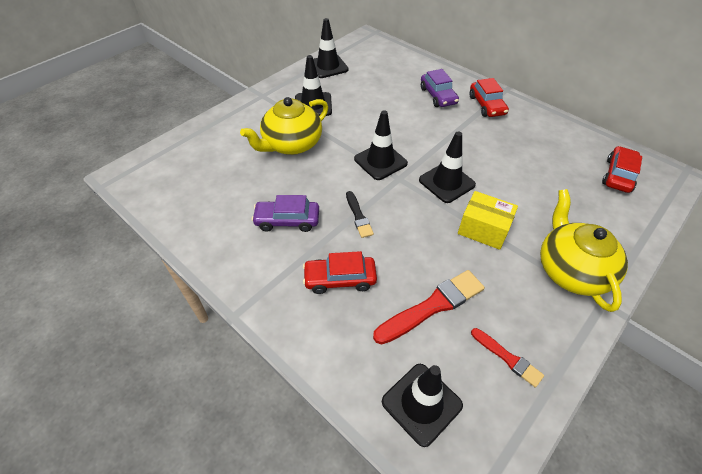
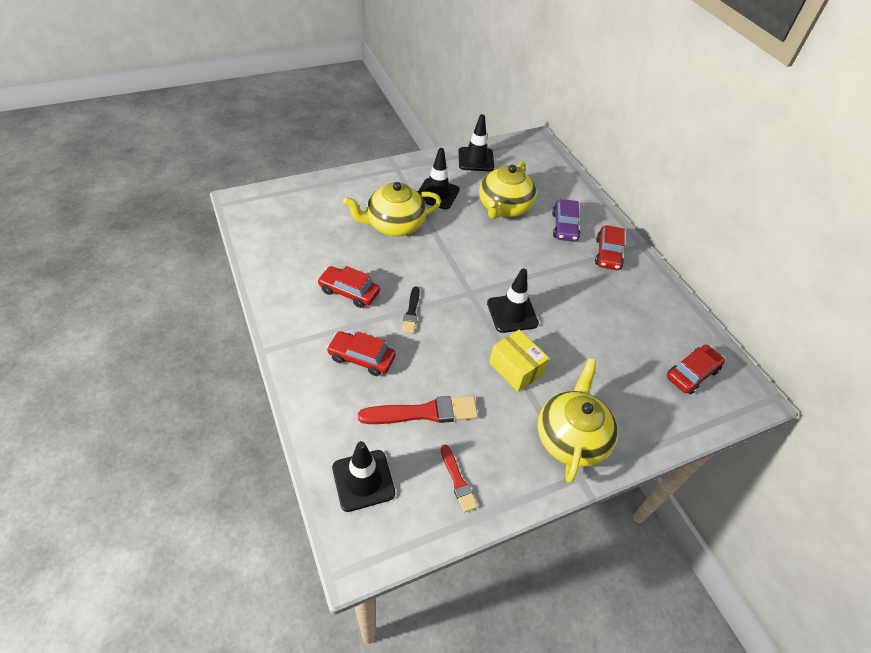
camera: 20 degrees right, 0 degrees up
(287, 220) = (349, 292): purple car -> red car
(378, 97) = (504, 207): none -> yellow teapot
(380, 161) = (464, 270): black traffic cone -> none

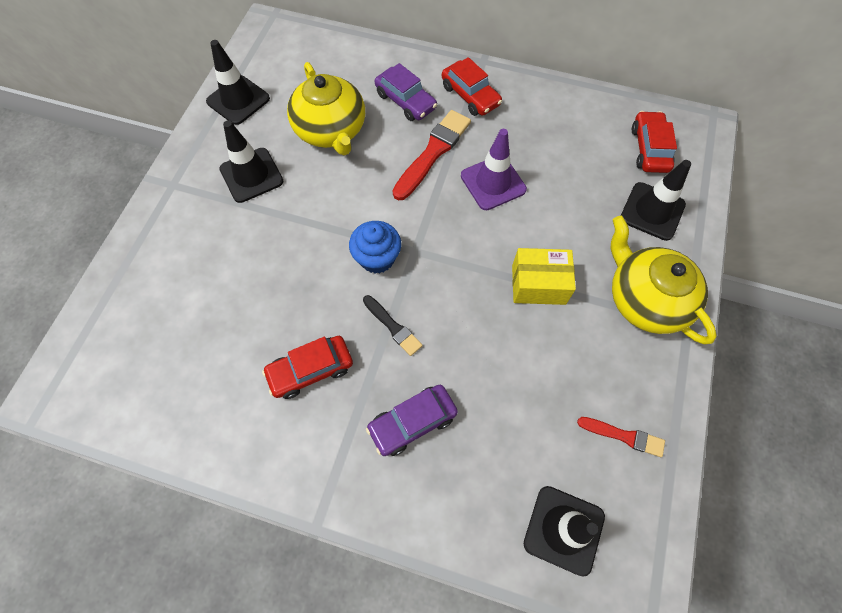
camera: 45 degrees left, 15 degrees up
(361, 358) = (412, 422): red car -> purple car
(394, 225) = (256, 252): yellow teapot -> none
(423, 412) = (526, 410): red brush -> red brush (433, 153)
(446, 278) = (377, 258): none -> blue cupcake
(512, 313) = (472, 234): black traffic cone -> black traffic cone (652, 211)
(560, 302) = (493, 183): none -> purple traffic cone

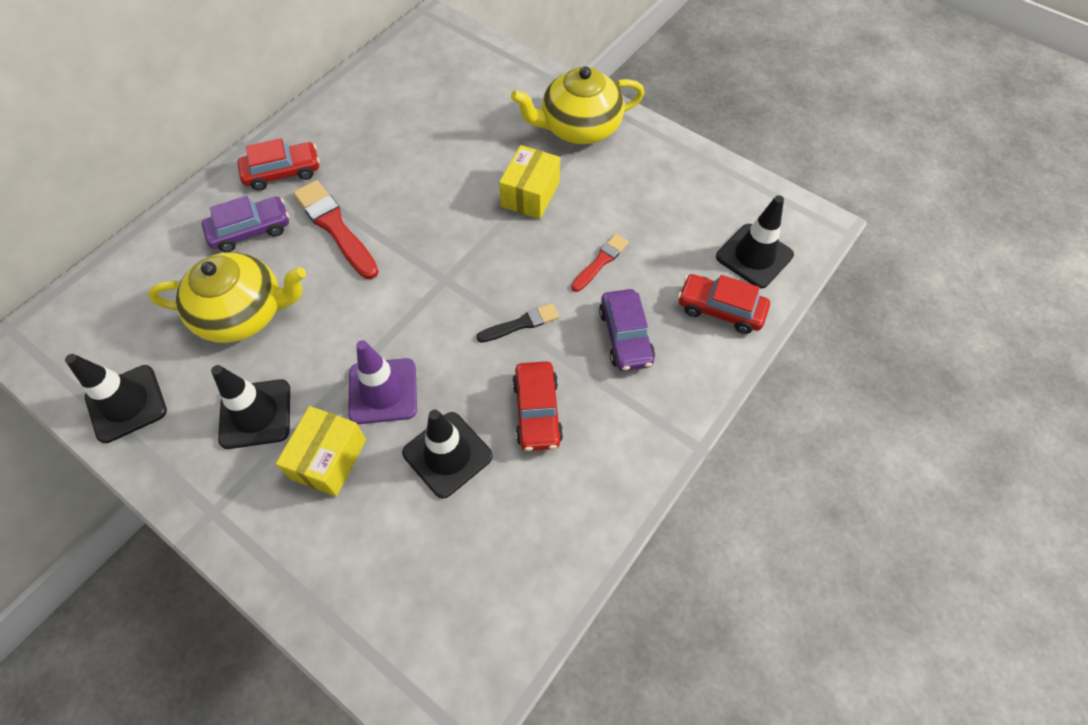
camera: 70 degrees left, 5 degrees down
(228, 236) = (329, 459): none -> yellow box
(377, 258) = (436, 315): blue cupcake -> none
(493, 183) = (402, 190): purple traffic cone -> purple traffic cone (383, 391)
(623, 436) = (691, 188): red brush -> red brush (600, 262)
(649, 149) = (433, 65): red car -> red car (720, 309)
(652, 211) = (498, 89): black traffic cone -> black traffic cone (447, 454)

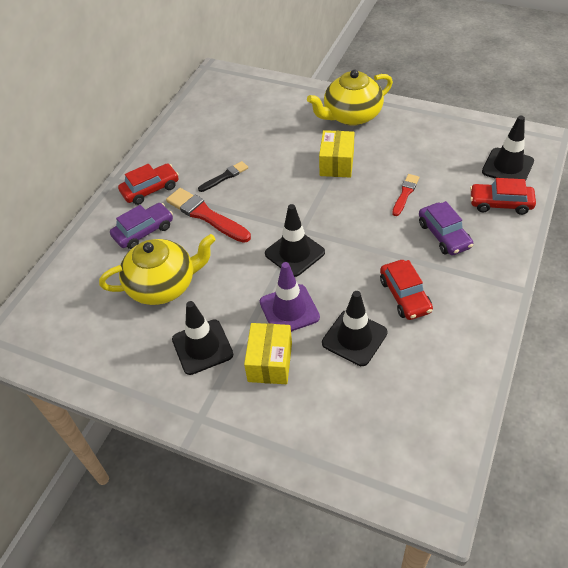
camera: 10 degrees left, 10 degrees down
(126, 403) = (101, 364): black traffic cone -> black traffic cone (294, 253)
(521, 324) = (367, 244): black brush -> black brush (224, 177)

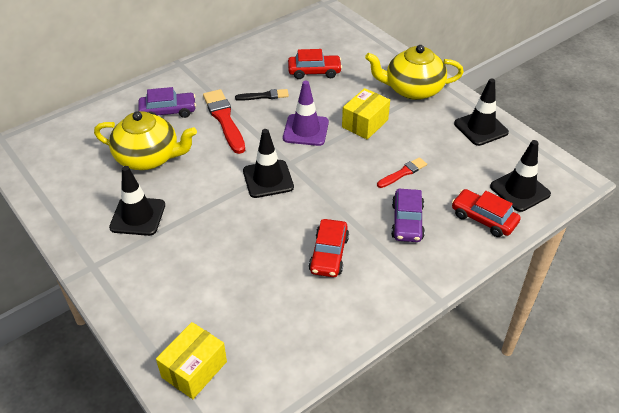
camera: 25 degrees right, 5 degrees down
(150, 189) = (199, 82): red car -> red car (314, 72)
(270, 362) = (177, 252): yellow box -> yellow box (194, 369)
(289, 310) = (226, 220): purple traffic cone -> purple traffic cone (306, 130)
(354, 338) = (258, 267): black traffic cone -> black traffic cone (481, 128)

